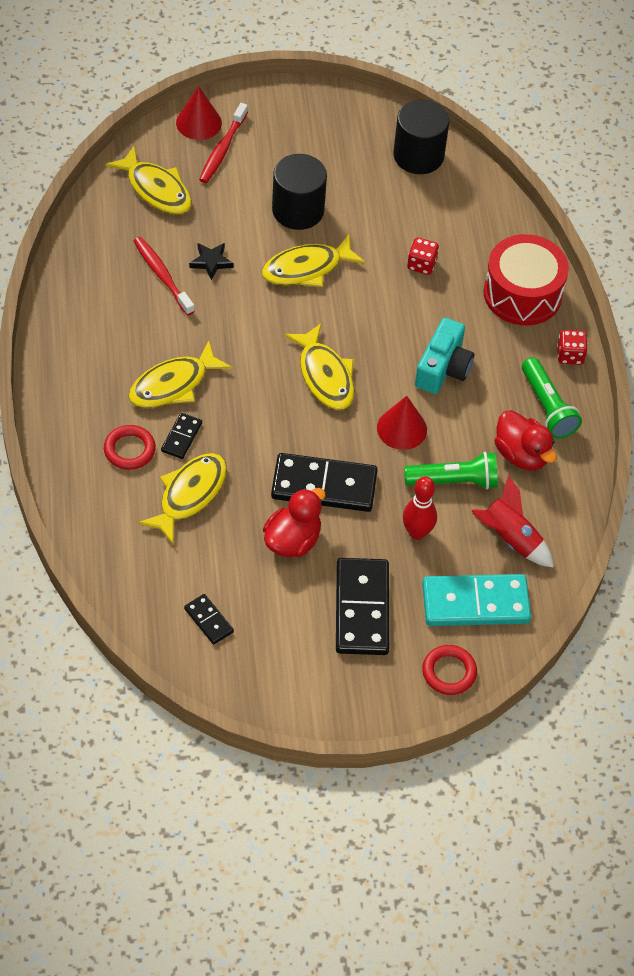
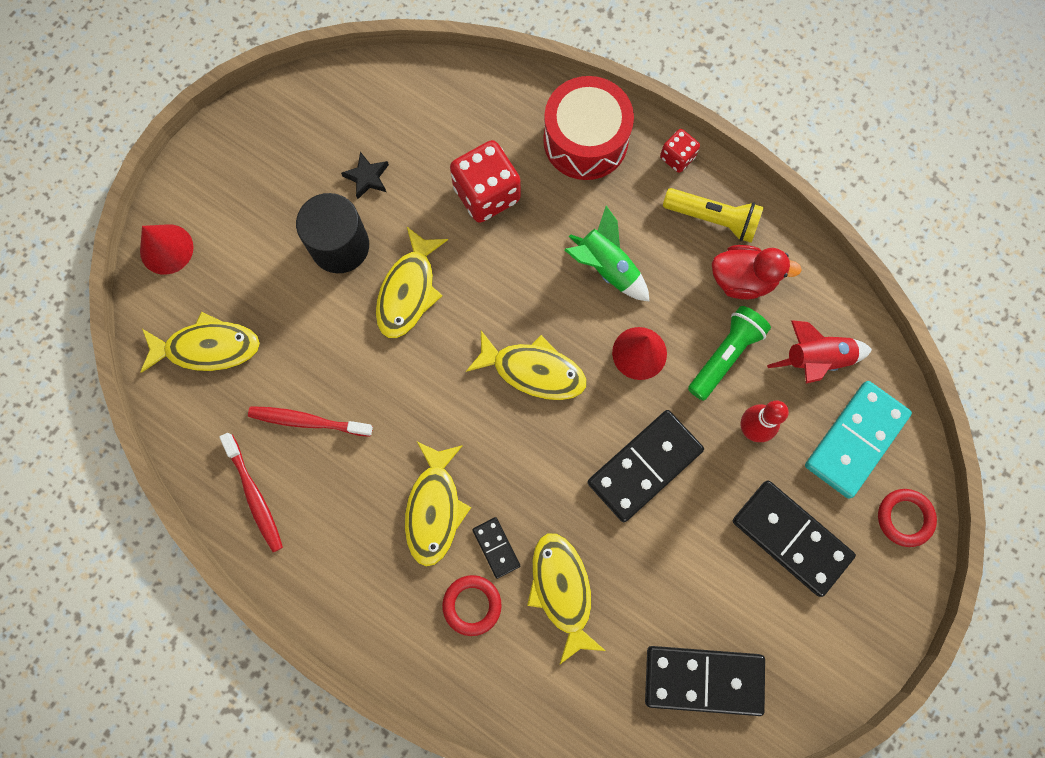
camera: 45 degrees left, 20 degrees up
(208, 620) = (703, 680): black domino -> black domino, size x2.05
(211, 262) = (330, 366): black star -> black star (367, 177)
(222, 149) = (215, 253): red toothbrush -> red toothbrush (254, 495)
(292, 540) = (679, 539): red duck -> none
(418, 155) = (371, 98): black cylinder -> none
(421, 264) = (487, 194): red dice -> red dice, size x1.88
(443, 368) = (606, 267): turquoise camera -> green rocket
(547, 407) = (713, 219): green flashlight -> yellow flashlight

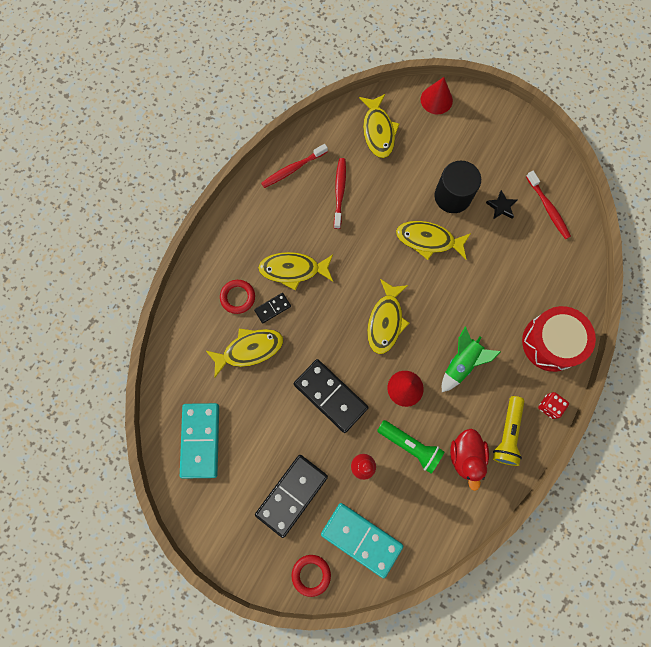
camera: 85 degrees right, 0 degrees up
(379, 112) = (548, 208): none -> red toothbrush
(487, 194) = (501, 281): red dice -> none
(703, 680) = (200, 440): black domino -> turquoise domino
(815, 359) = (415, 510): red rocket -> none

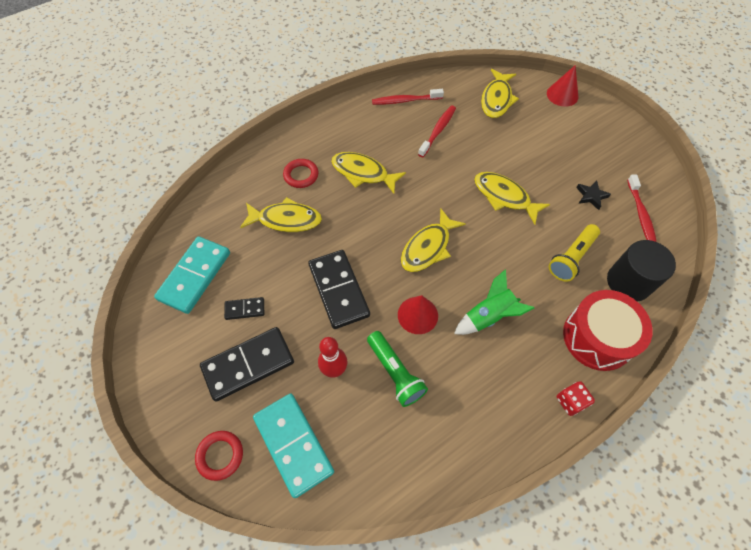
camera: 25 degrees right, 15 degrees down
(272, 308) = (327, 195): black domino -> black domino (245, 309)
(452, 196) = (545, 171): black cylinder -> black cylinder (628, 282)
(466, 456) = (451, 411): red duck -> none
(507, 433) = (509, 408): yellow flashlight -> yellow flashlight (571, 258)

